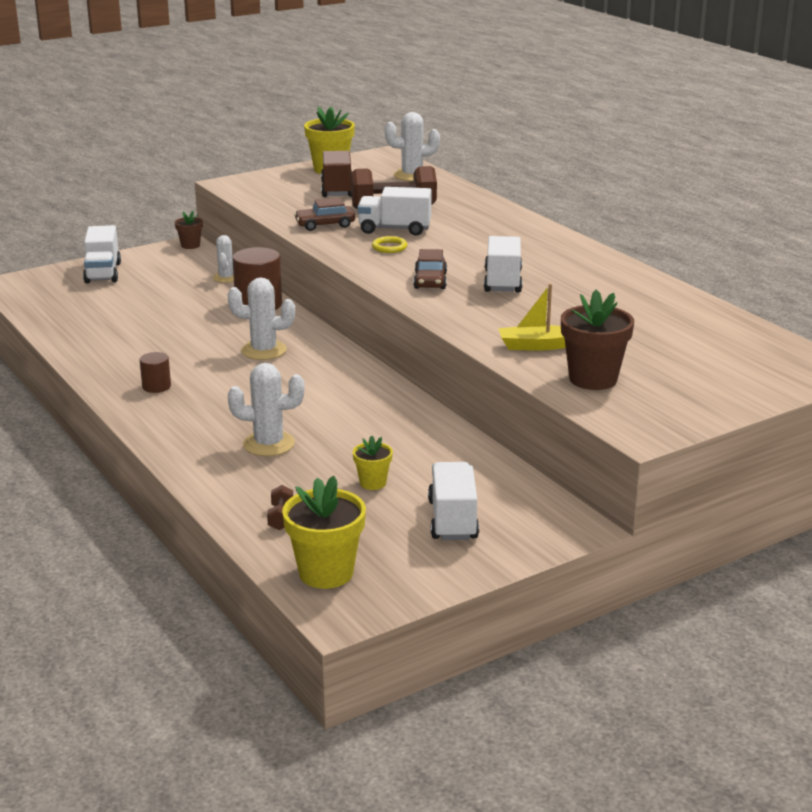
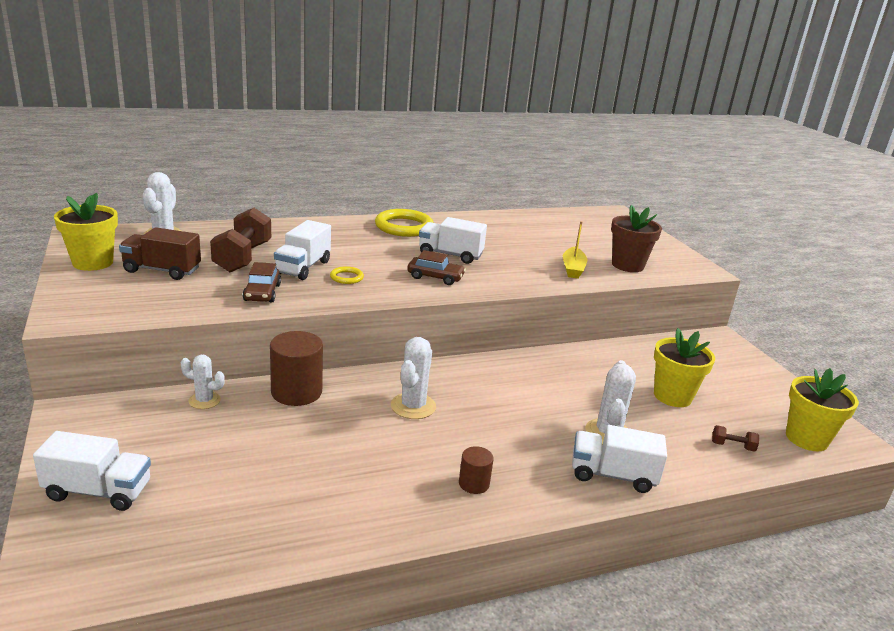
camera: 80 degrees left, 0 degrees up
(190, 245) = (73, 410): brown flower pot -> none
(373, 483) = (672, 396): yellow flower pot -> yellow flower pot, size x1.84
(453, 520) = (721, 376): white truck -> white truck (612, 475)
(562, 253) = (404, 227): none -> yellow ring

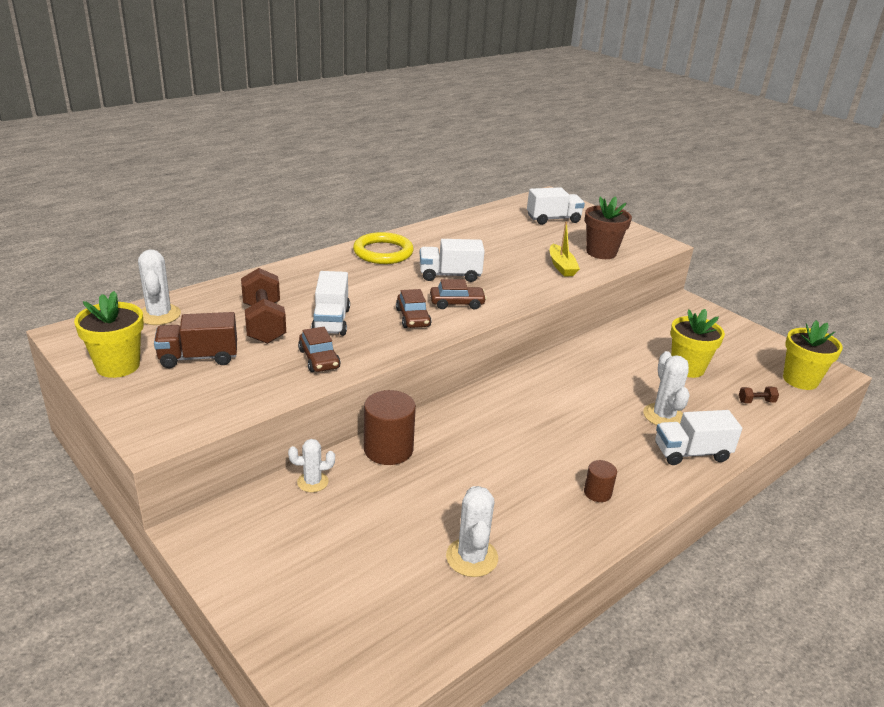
camera: 20 degrees left, 5 degrees up
(98, 491) = (294, 601): white truck -> white truck (553, 219)
(346, 277) = (380, 322): yellow ring -> none
(381, 280) = (413, 318): none -> brown car
(413, 406) = (497, 435): white cactus -> white cactus (472, 557)

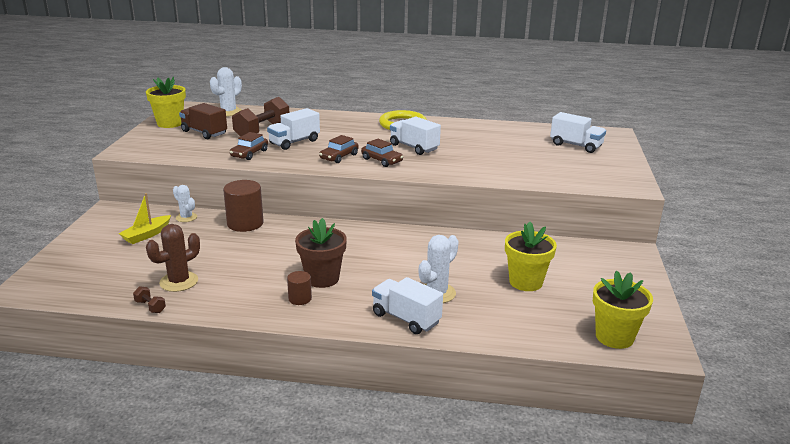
camera: 50 degrees right, 5 degrees down
(472, 557) = (179, 282): white cactus -> brown cactus
(561, 266) = (505, 170): yellow boat -> yellow boat (147, 235)
(601, 252) = (562, 174): brown flower pot -> brown flower pot (322, 278)
(756, 401) = (534, 325): brown dumbbell -> brown dumbbell (150, 306)

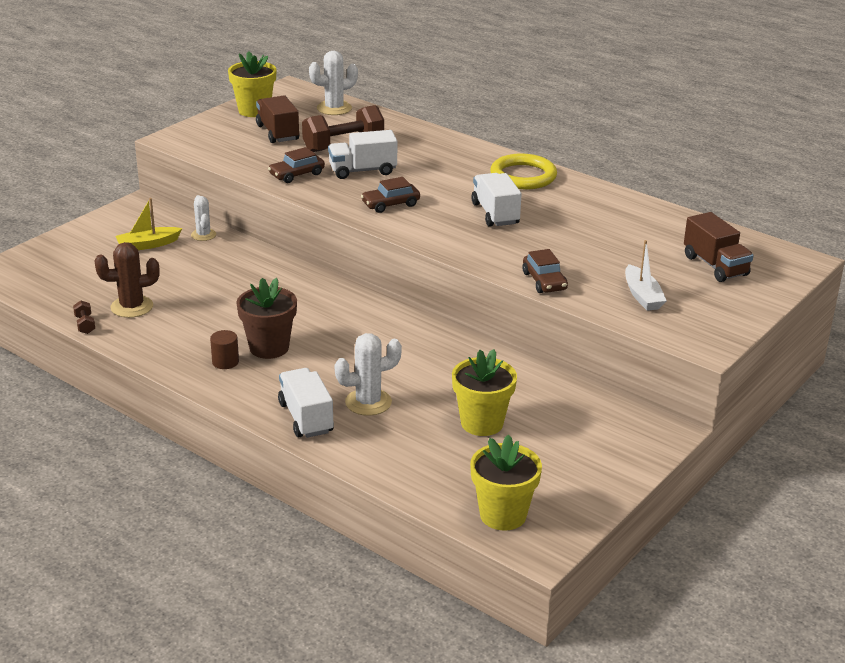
camera: 30 degrees right, 5 degrees up
(245, 223) = (255, 259): brown cylinder -> none
(382, 160) = (434, 222): brown car -> brown car (544, 281)
(562, 170) = (642, 296): none -> white boat
(576, 145) = (715, 266): white truck -> brown truck

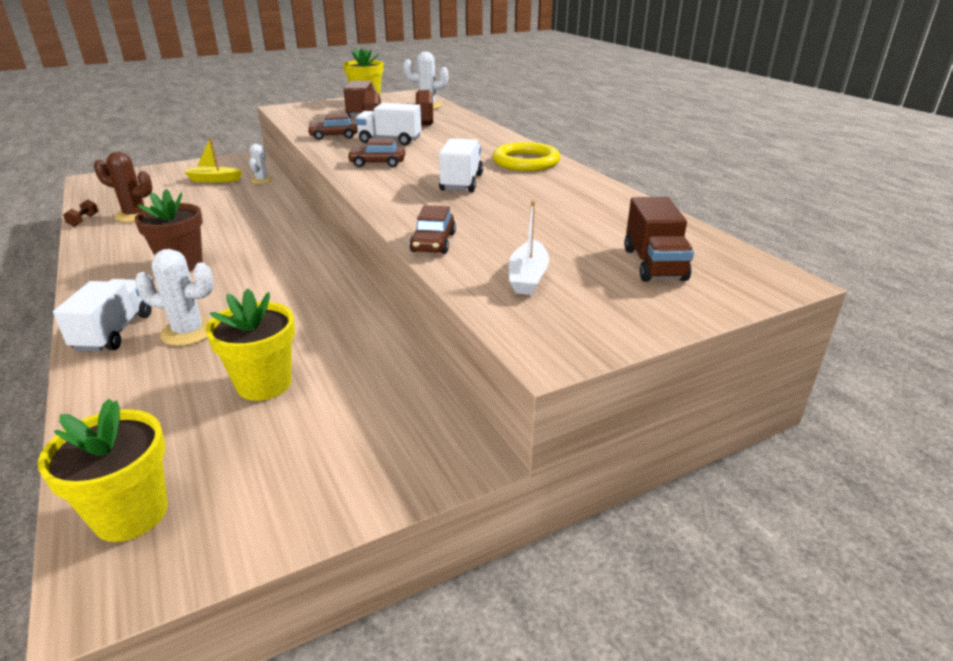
camera: 25 degrees right, 0 degrees up
(225, 362) = (131, 268): brown cylinder -> none

